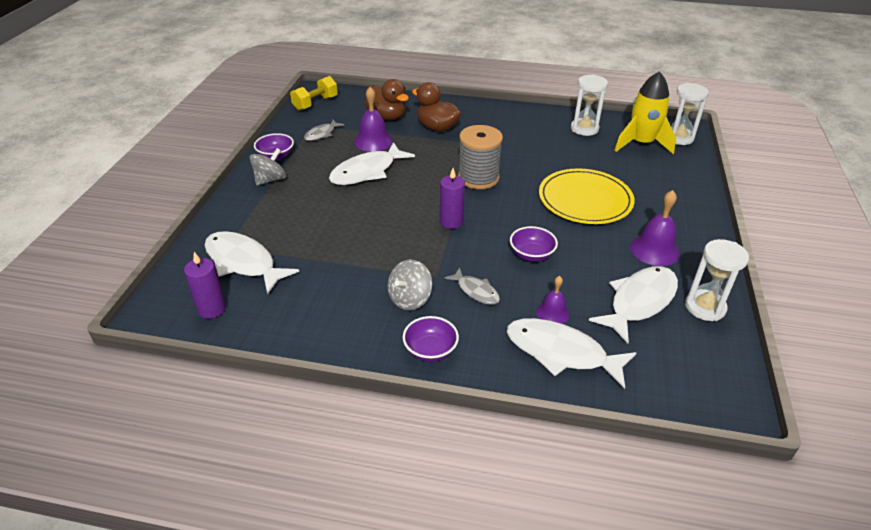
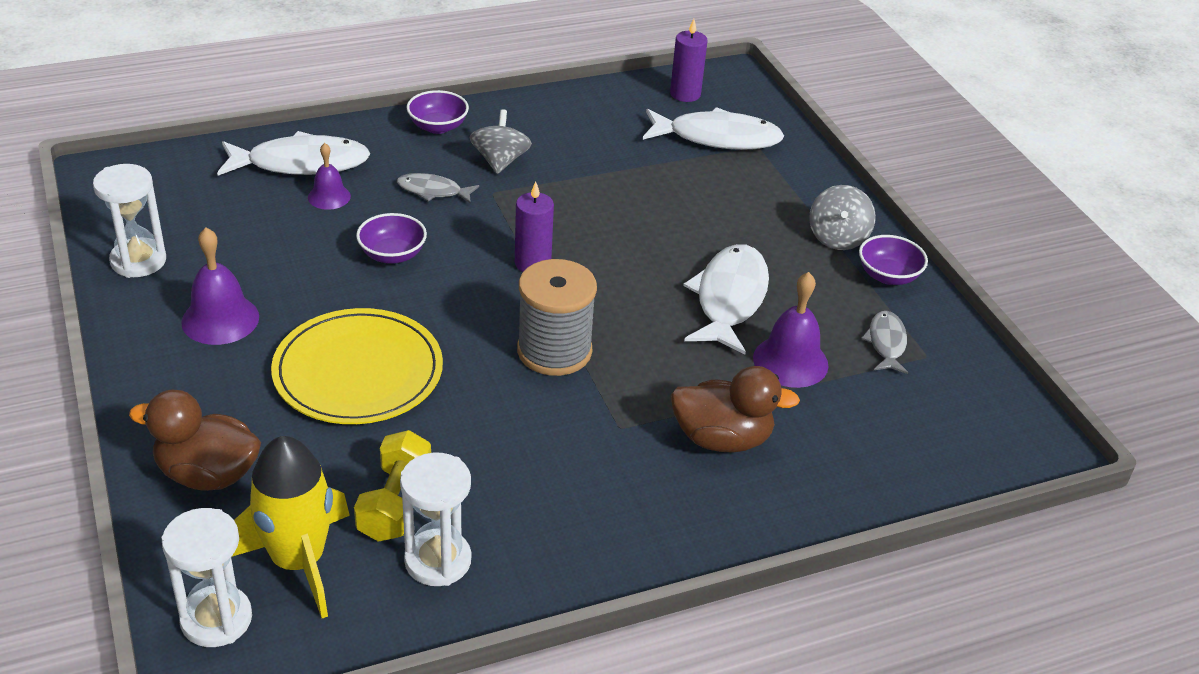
camera: 145 degrees right, 0 degrees up
(315, 103) = (996, 410): yellow dumbbell -> yellow dumbbell (394, 503)
(387, 116) = (837, 430): brown duck -> brown duck (208, 474)
(639, 302) = (226, 241): white fish -> none

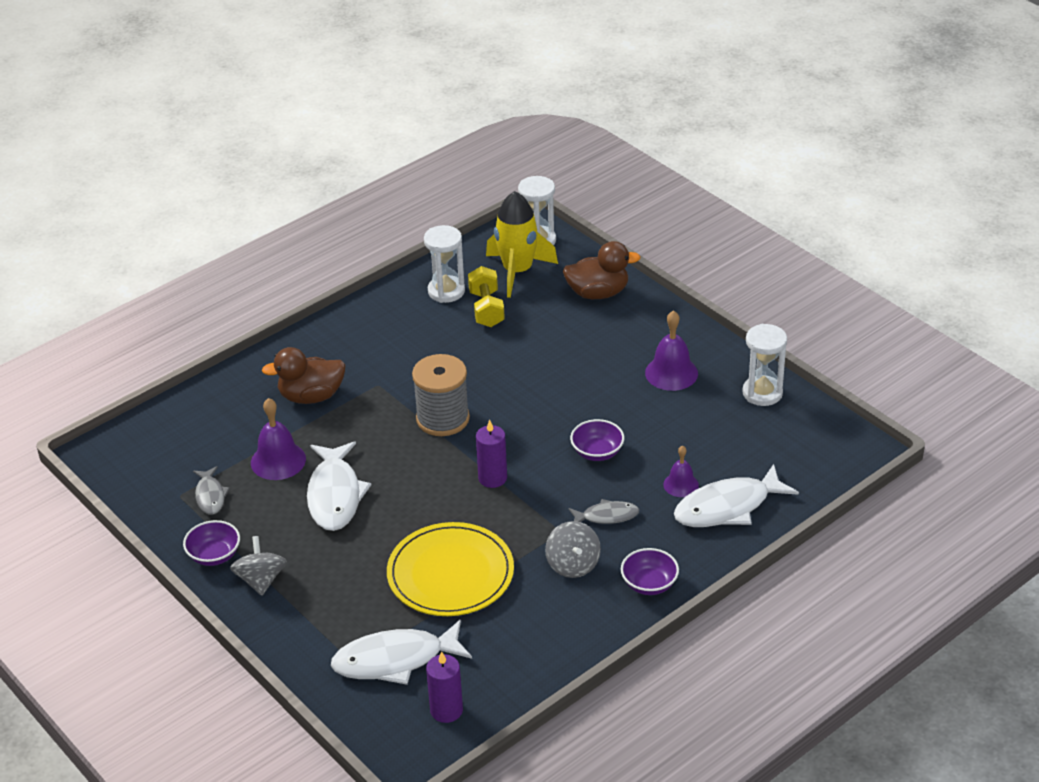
camera: 165 degrees right, 0 degrees up
(358, 371) = (559, 368): yellow plate -> yellow plate (450, 573)

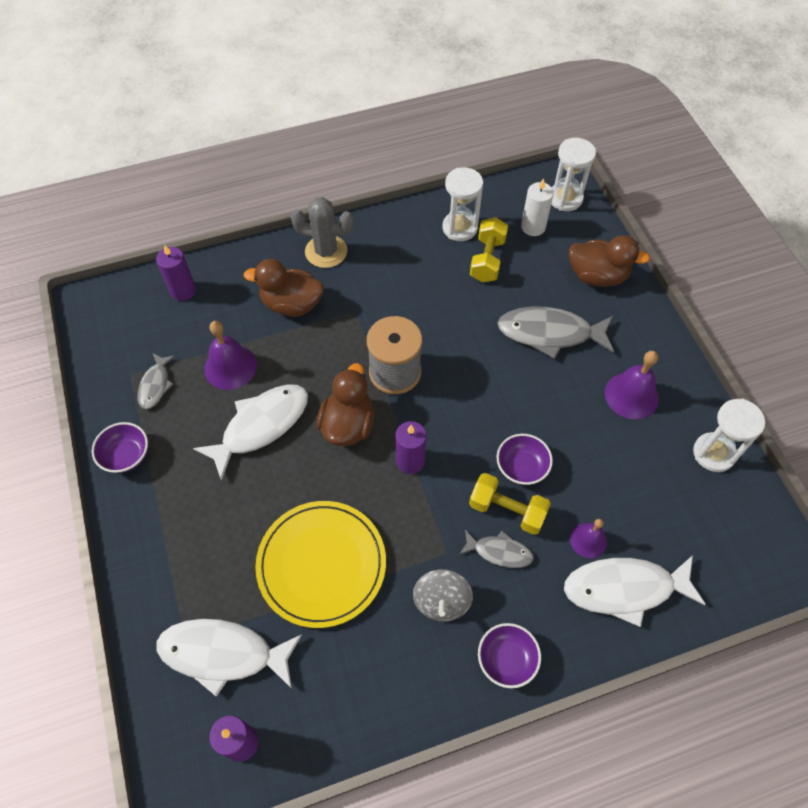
camera: 20 degrees right, 20 degrees up
(192, 416) = (183, 290): none -> purple candle
(261, 580) = (151, 501): grey spinning top -> none
(322, 346) = (326, 251): none -> grey cactus
(335, 495) = (261, 426): white fish -> white fish turned 150 degrees counterclockwise
(419, 470) = (348, 425): none -> brown duck
(518, 271) = (533, 227): yellow rocket -> white candle
(575, 349) = (550, 333): none -> grey fish
(599, 486) = (507, 510): none -> yellow dumbbell

